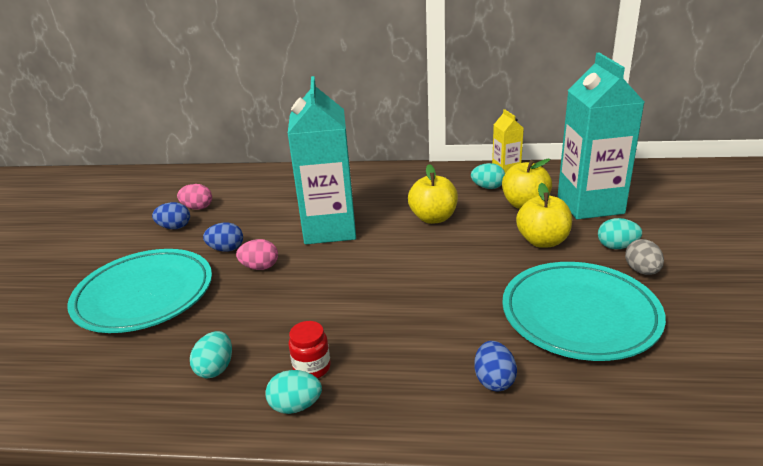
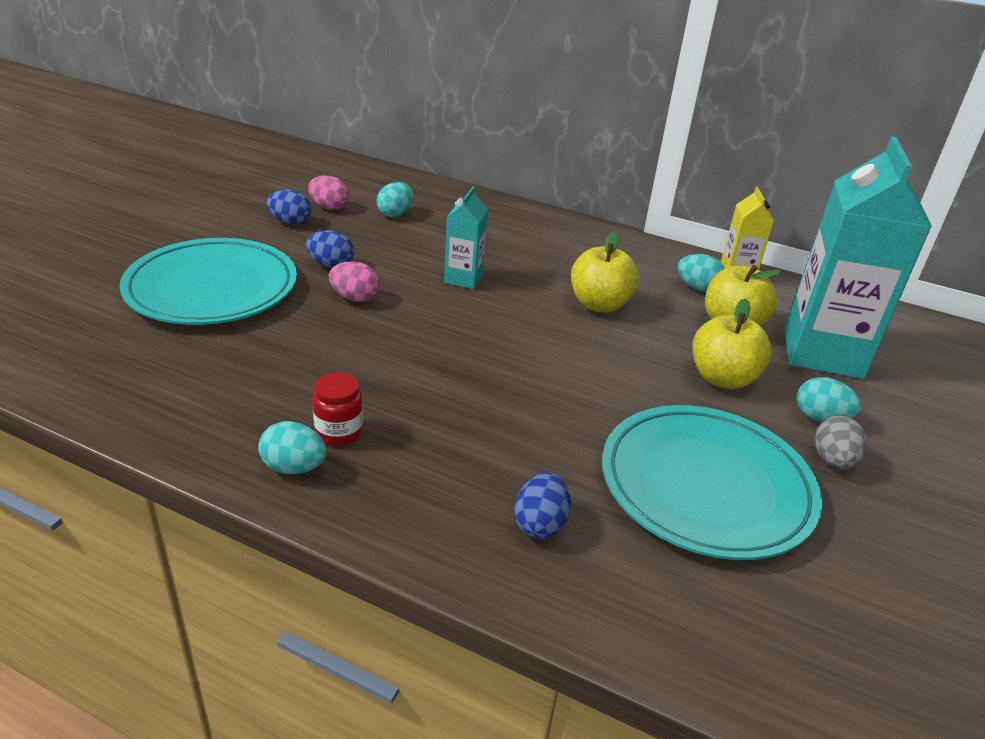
camera: 15 degrees right, 5 degrees up
(215, 368) = (236, 395): turquoise egg -> turquoise egg (395, 214)
(330, 229) = (463, 279): turquoise carton -> turquoise carton, size x0.48

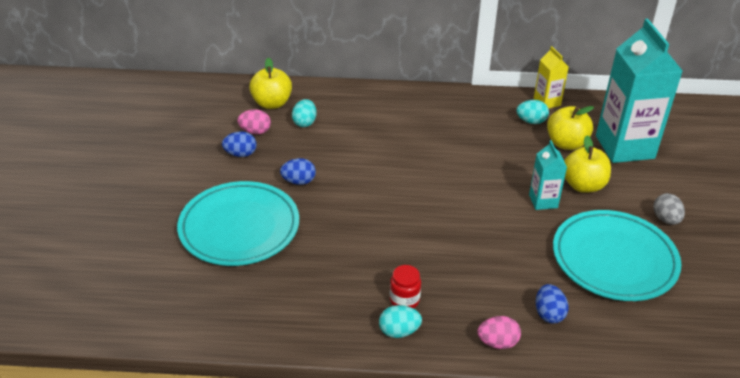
camera: 20 degrees left, 5 degrees up
(355, 298) = (336, 202): pink egg -> pink egg (497, 342)
(463, 279) = (390, 163): turquoise carton -> turquoise carton (543, 201)
(599, 305) = (484, 155): yellow apple -> yellow apple (272, 103)
(820, 418) = (646, 194): turquoise egg -> none

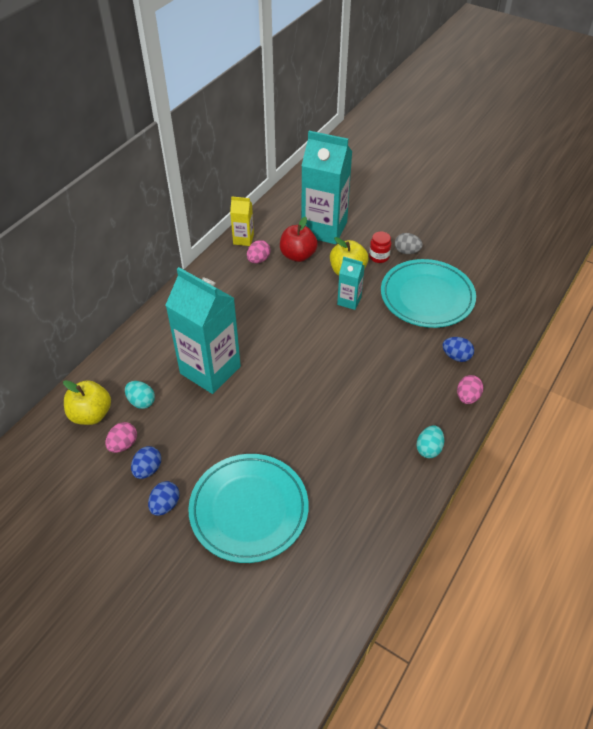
camera: 60 degrees left, 10 degrees up
(299, 181) = (219, 440): blue egg -> blue egg (165, 505)
(370, 146) = (210, 370): none -> turquoise carton
(404, 300) = (400, 431): red jar -> red jar (379, 257)
(531, 121) = (258, 260): turquoise egg -> pink egg
(566, 143) = (298, 255): yellow apple -> red apple

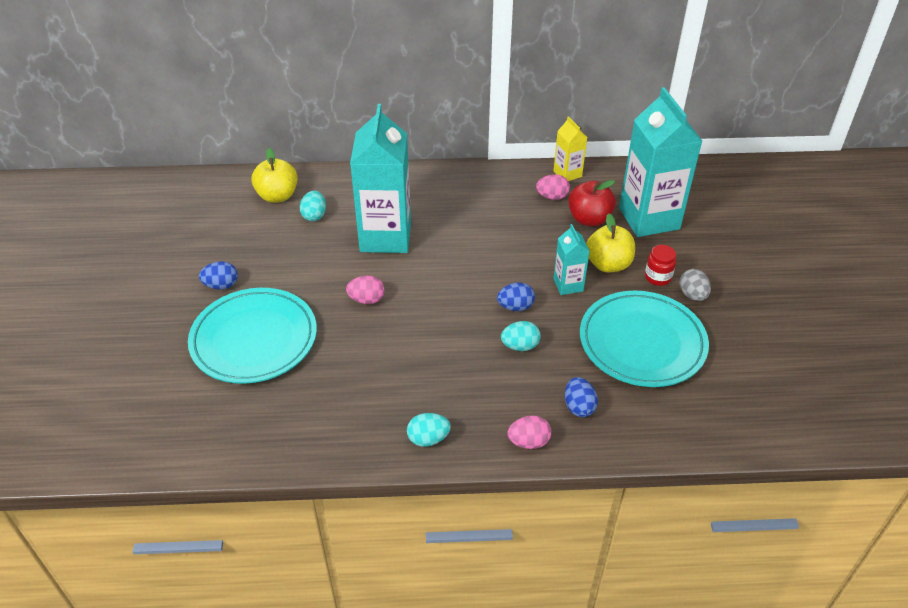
camera: 55 degrees right, 5 degrees down
(123, 444) = (262, 229): pink egg -> pink egg (366, 299)
(148, 469) = (248, 256): blue egg -> blue egg (515, 307)
(383, 355) = (520, 346): none -> turquoise egg

